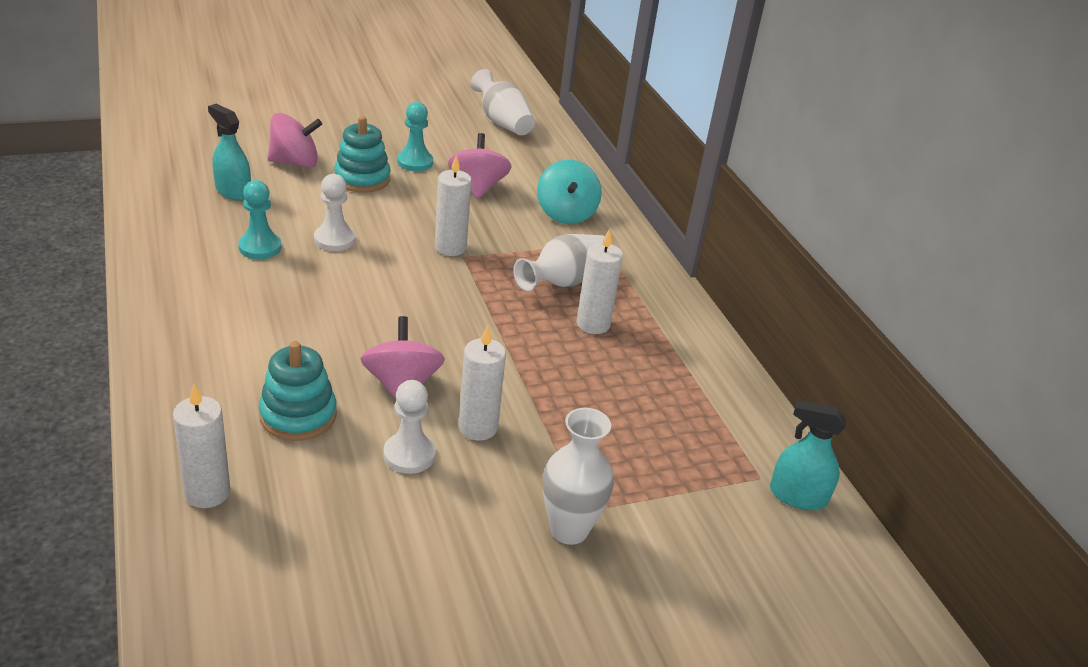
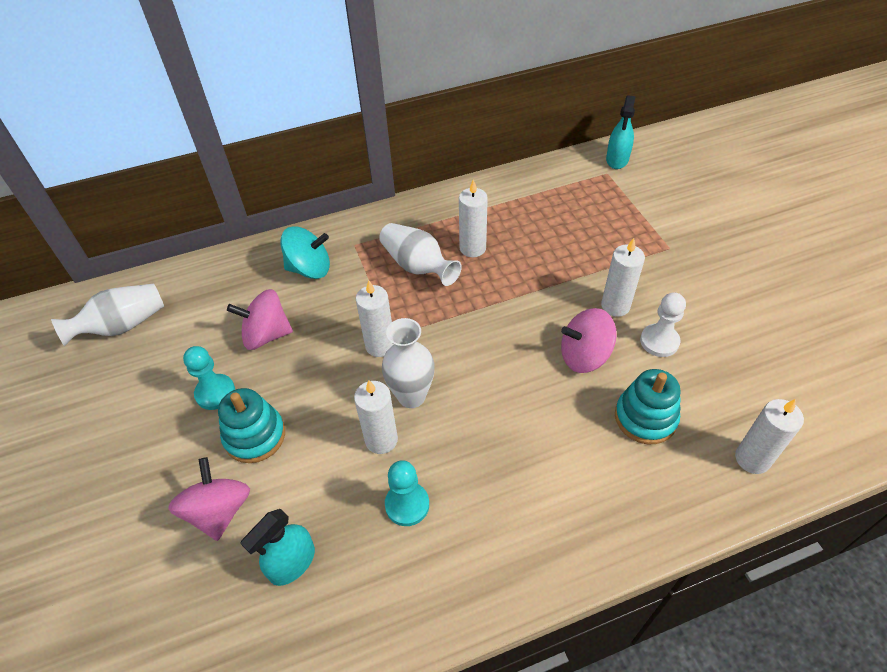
camera: 85 degrees left, 15 degrees up
(334, 240) = (381, 440): white pawn -> white candle
(569, 530) = (691, 255): white vase -> white vase (411, 396)

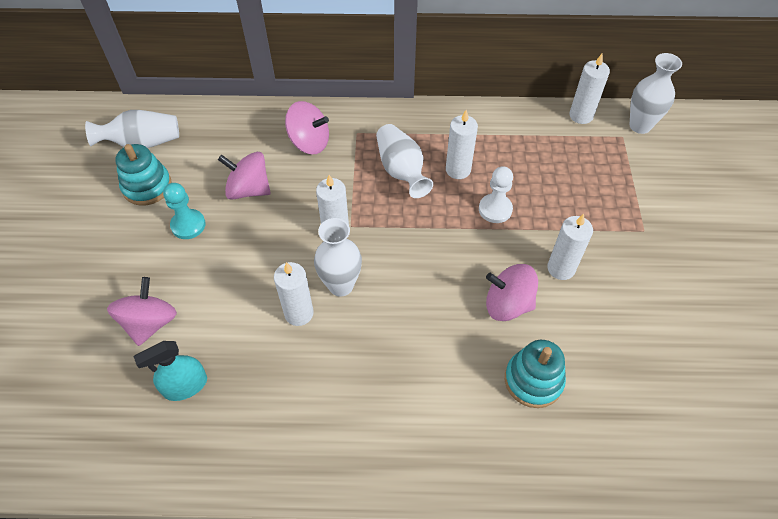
camera: 20 degrees right, 5 degrees up
(255, 436) = (202, 272): turquoise stacking toy -> turquoise stacking toy (147, 186)
(309, 269) = (309, 142): turquoise spinning top -> pink spinning top
(407, 505) = (294, 375): turquoise pawn -> none
(617, 159) = (640, 126): turquoise spray bottle -> white vase
(659, 341) = (584, 316): white pawn -> white pawn (495, 209)
(752, 459) = (612, 455): white candle -> white candle (581, 115)

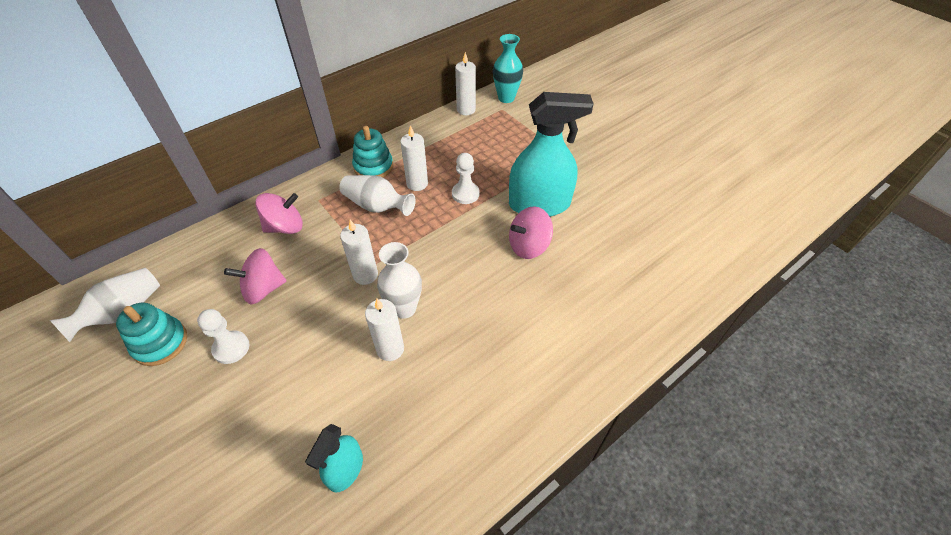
camera: 40 degrees left, 5 degrees down
(150, 323) = (266, 446): pink spinning top -> none
(188, 225) = (231, 348): turquoise pawn -> white pawn
(533, 380) = (587, 280): turquoise stacking toy -> turquoise stacking toy (373, 167)
(561, 268) = (539, 204): white candle -> turquoise spray bottle
(640, 126) = (506, 98): white vase -> turquoise vase

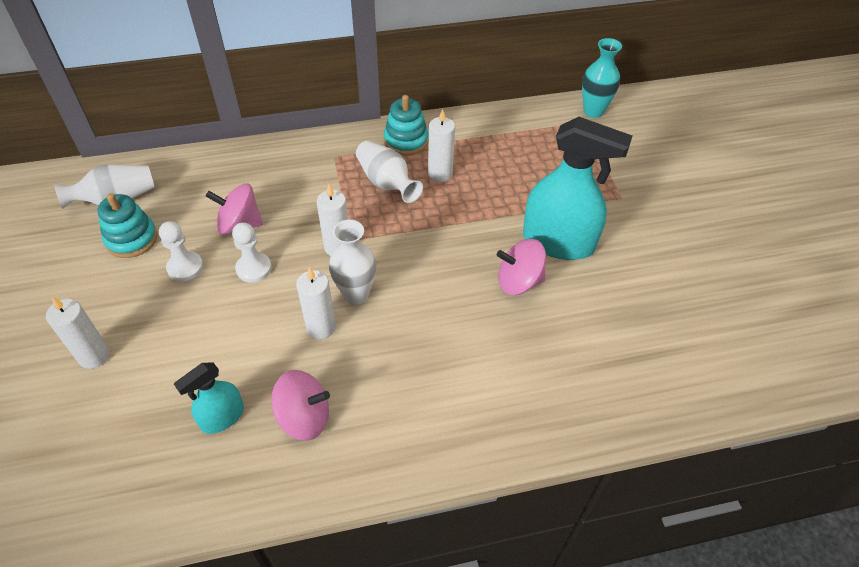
camera: 25 degrees right, 0 degrees up
(285, 227) = (289, 172): pink spinning top -> pink spinning top (304, 417)
(465, 194) = (484, 202): white pawn -> white pawn (254, 268)
(466, 110) = (539, 110): white candle -> white candle (94, 356)

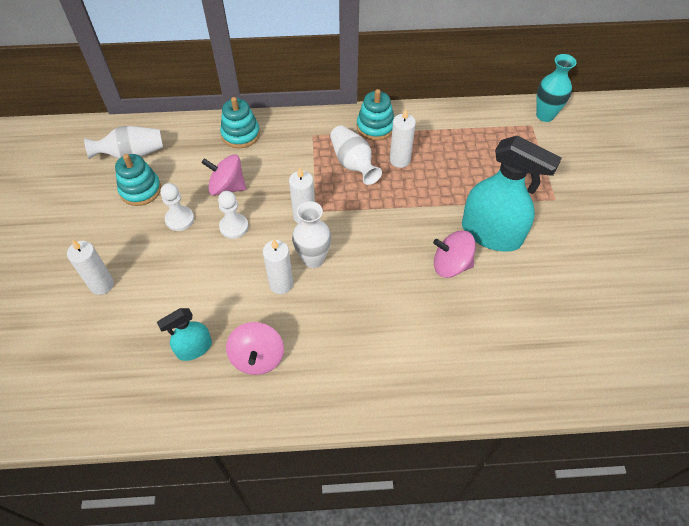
camera: 10 degrees right, 5 degrees up
(248, 164) = (240, 134): none -> turquoise stacking toy
(304, 417) = (257, 357): pink spinning top -> pink spinning top turned 75 degrees clockwise

